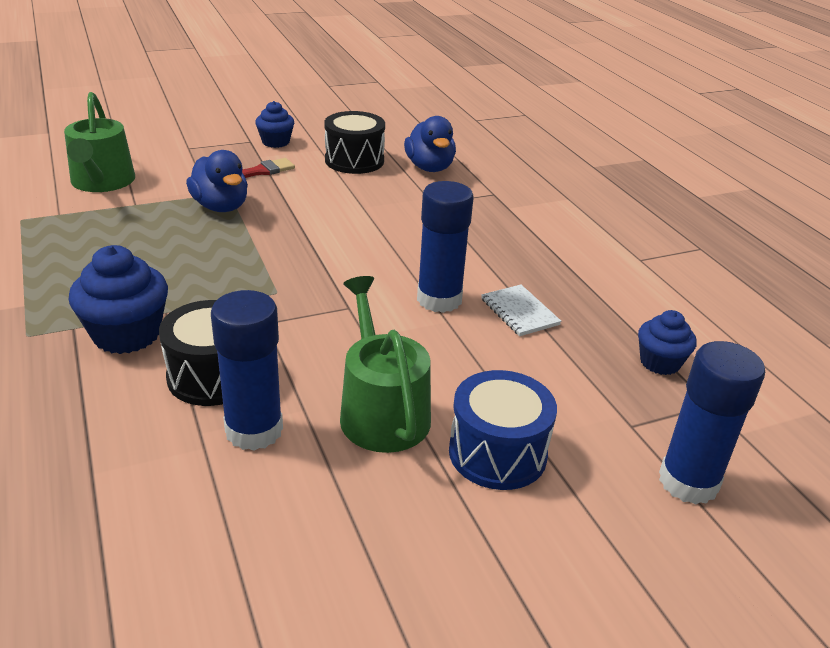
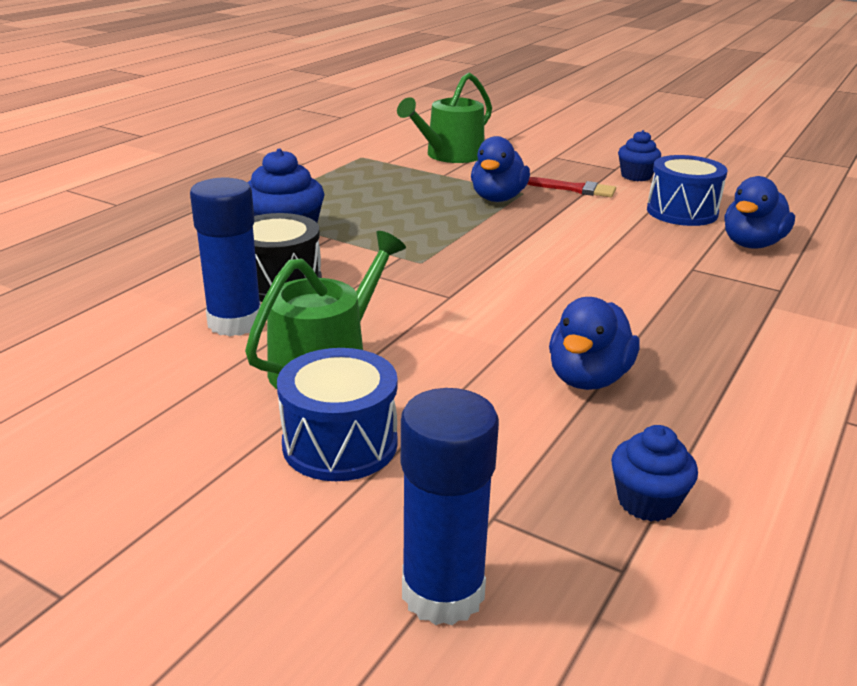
camera: 55 degrees right, 5 degrees down
(354, 160) = (682, 212): black drum -> blue drum
(439, 299) = (533, 330): blue glue stick -> none
(519, 312) = (588, 378): white notebook -> blue duck

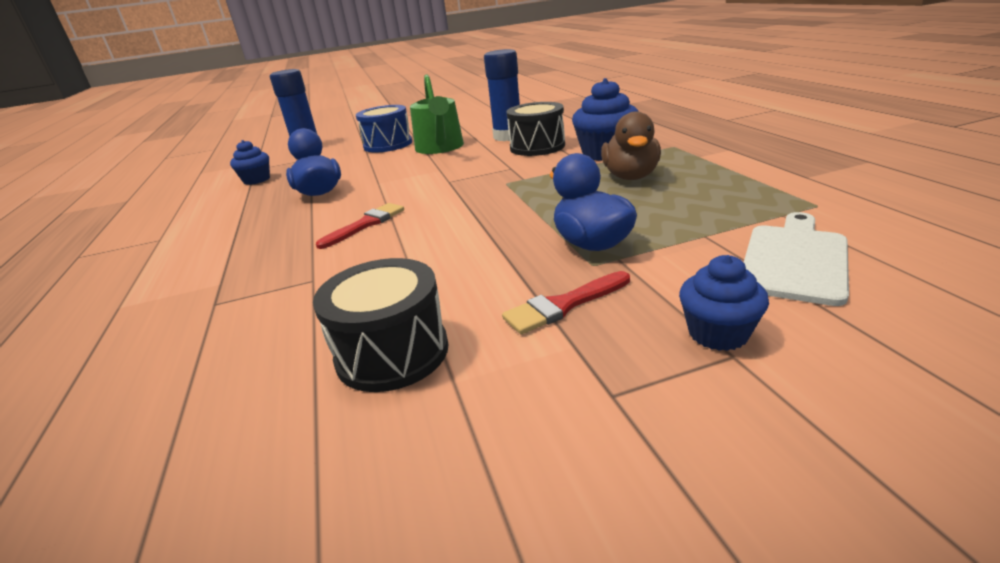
camera: 135 degrees right, 0 degrees up
(352, 212) = (630, 176): none -> brown duck
(450, 155) = (794, 260): green watering can -> white cutting board
(599, 293) = (365, 224): none -> red brush
(636, 176) = (553, 396): blue cupcake -> blue cupcake (718, 333)
(682, 212) = (392, 352): blue drum -> black drum
(752, 244) = (264, 349): blue duck -> none

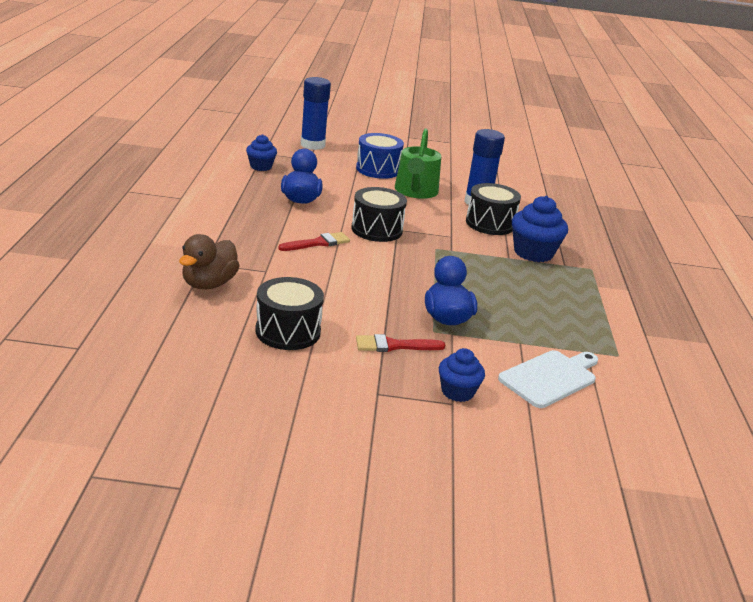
camera: 15 degrees right, 0 degrees up
(426, 189) = (377, 229): none -> black drum
(630, 176) = (527, 281): brown duck -> brown duck (209, 284)

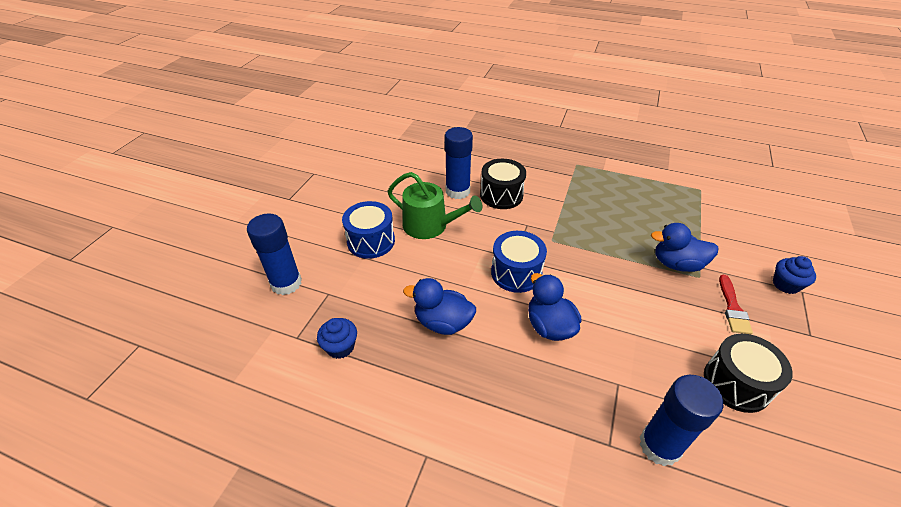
camera: 70 degrees left, 15 degrees up
(209, 284) = (659, 446): brown duck -> blue glue stick
(318, 243) = (549, 326): red brush -> blue duck
(377, 229) = (516, 273): black drum -> blue drum
(533, 253) = (554, 185): blue cupcake -> none
(550, 377) = (744, 230): white cutting board -> none

